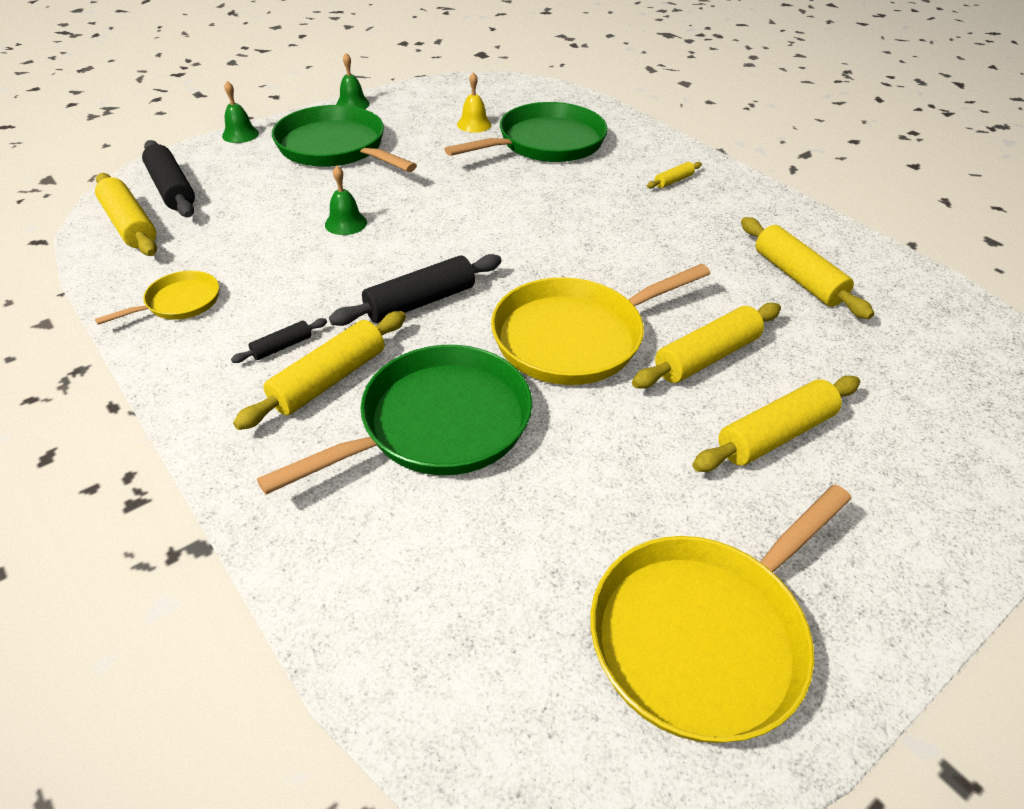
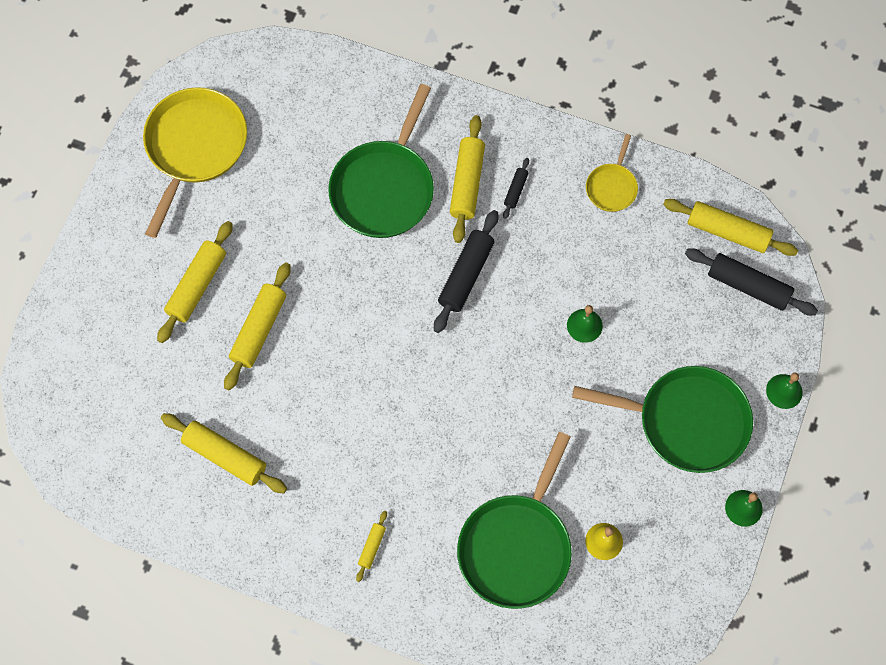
camera: 150 degrees right, 25 degrees up
(574, 337) = (348, 300): yellow pan -> none

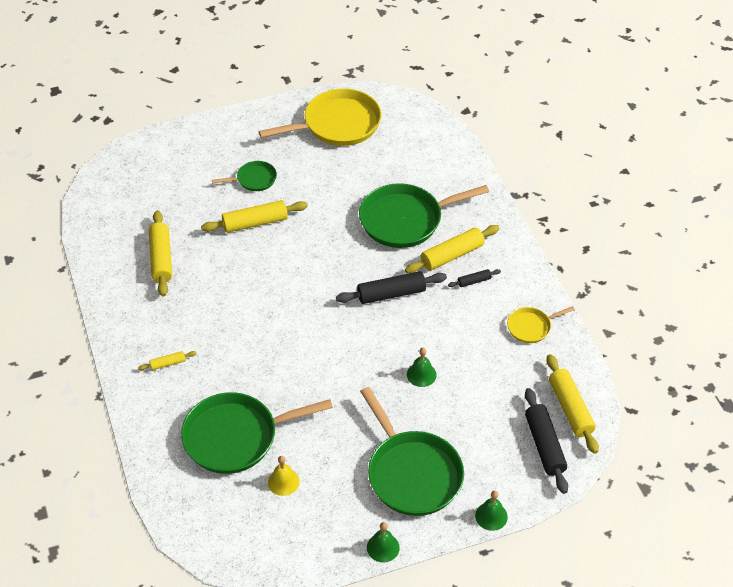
camera: 50 degrees right, 20 degrees down
(197, 285) = (254, 179): yellow rolling pin -> green pan

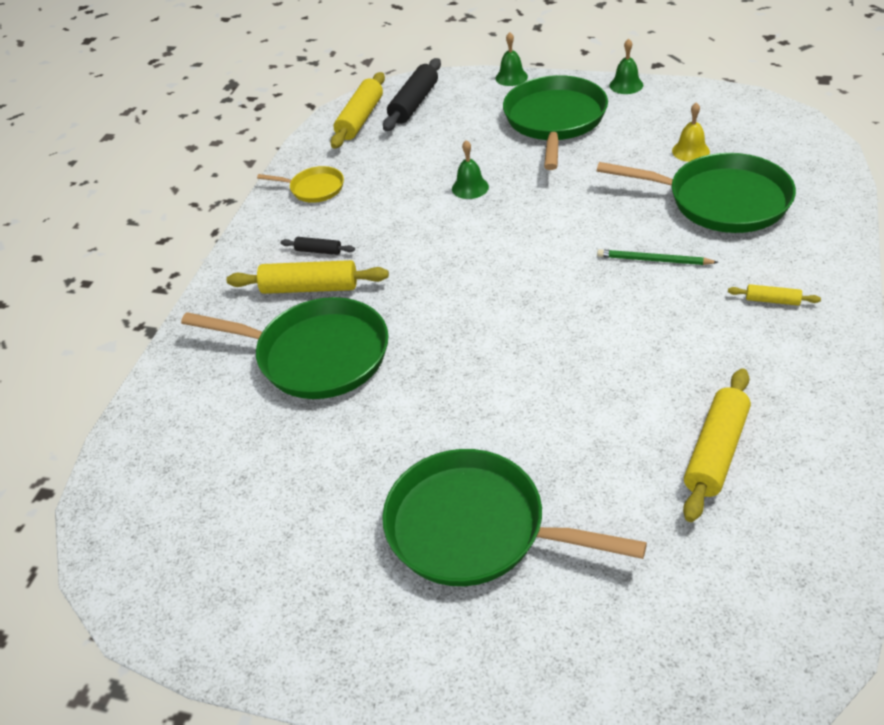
camera: 140 degrees left, 5 degrees down
(254, 179) = (474, 528): green pan -> green pan, size x2.01
(255, 223) = (527, 446): yellow rolling pin -> none
(255, 364) = (653, 260): none -> green pencil
(338, 124) = (247, 572): yellow pan -> none
(391, 294) = (424, 274): black rolling pin -> none

